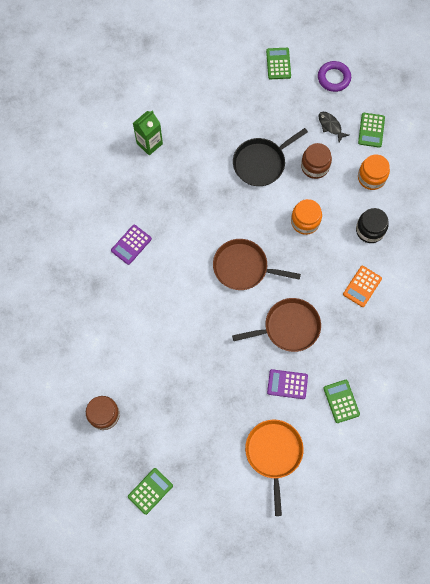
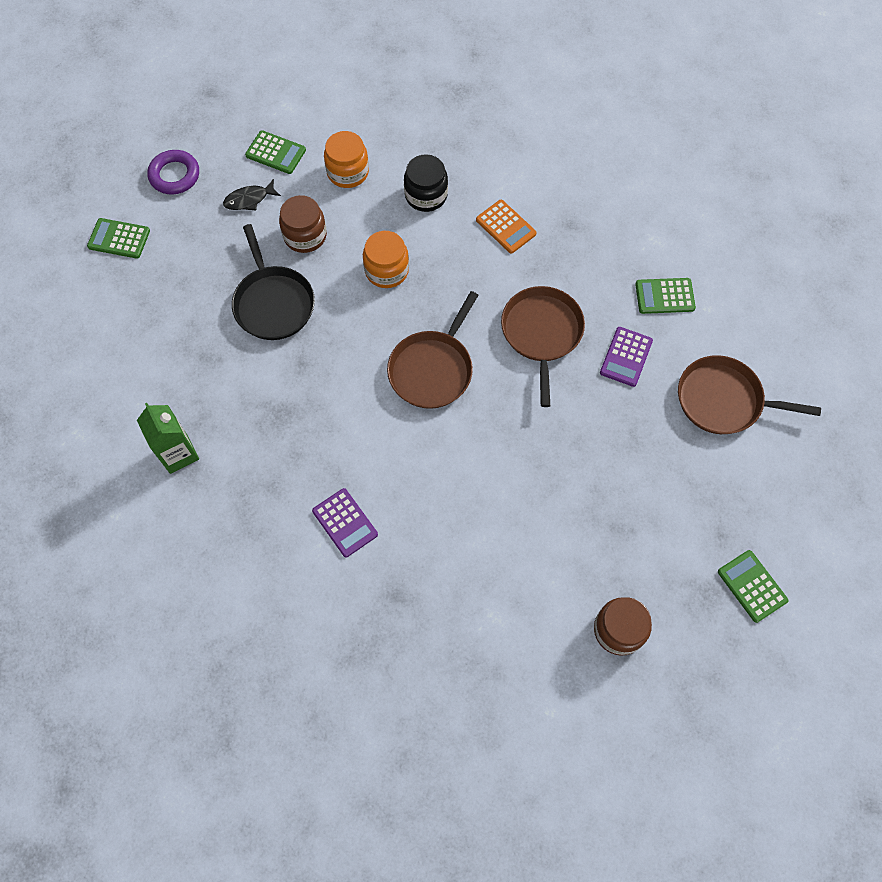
camera: 75 degrees left, 5 degrees down
(274, 453) = (723, 400): orange pan -> brown pan

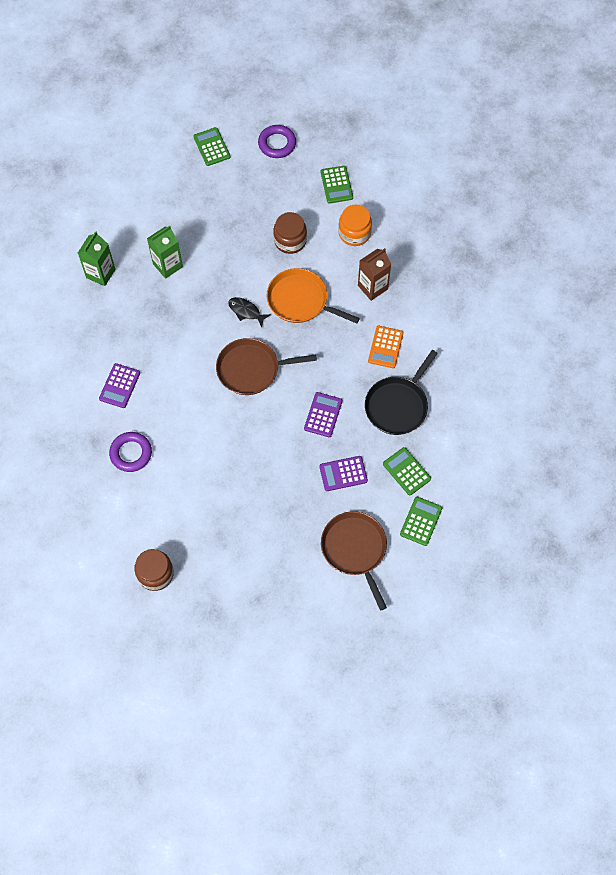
camera: 55 degrees right, 0 degrees up
(230, 375) = (167, 265): none -> green carton
(249, 199) = (291, 194): black fish -> black fish (246, 311)
(273, 303) = (231, 255): black pan -> black pan (398, 405)
(386, 270) = (300, 300): orange jar -> orange pan
(426, 195) = (372, 287): black jar -> brown carton
(443, 563) = (131, 453): none -> purple ring
(541, 333) = (323, 415): brown pan -> purple calculator
(752, 586) = (236, 635): green calculator -> green calculator (421, 521)

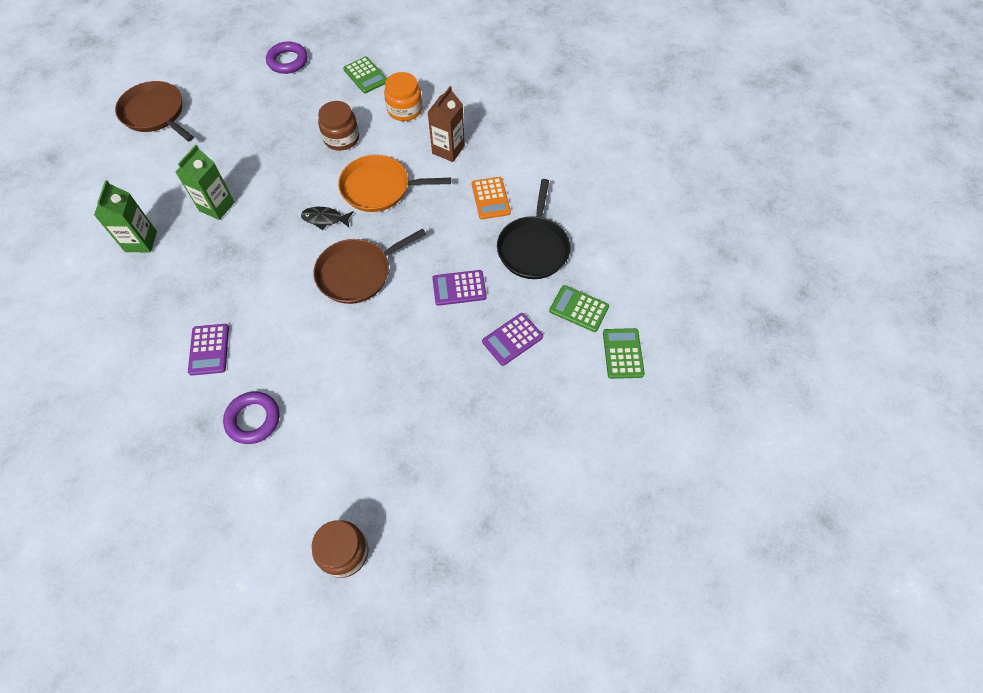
camera: 25 degrees left, 5 degrees down
(211, 147) = (220, 85): green calculator -> none
(323, 415) = (459, 288): purple calculator -> purple calculator turned 90 degrees counterclockwise
(355, 549) = (569, 415): brown pan -> brown pan (155, 113)

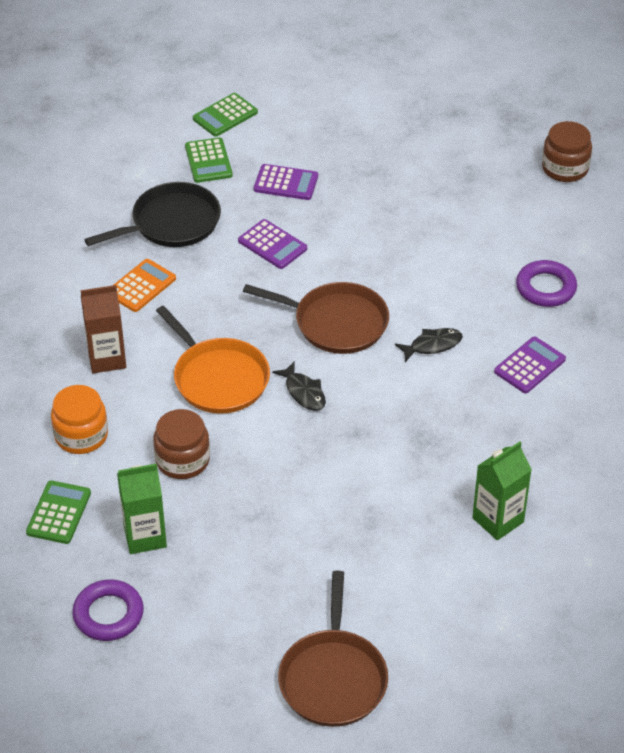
camera: 130 degrees left, 15 degrees down
(217, 206) = (387, 494): green carton -> green carton (145, 536)
(284, 310) = (432, 345): none -> black fish

